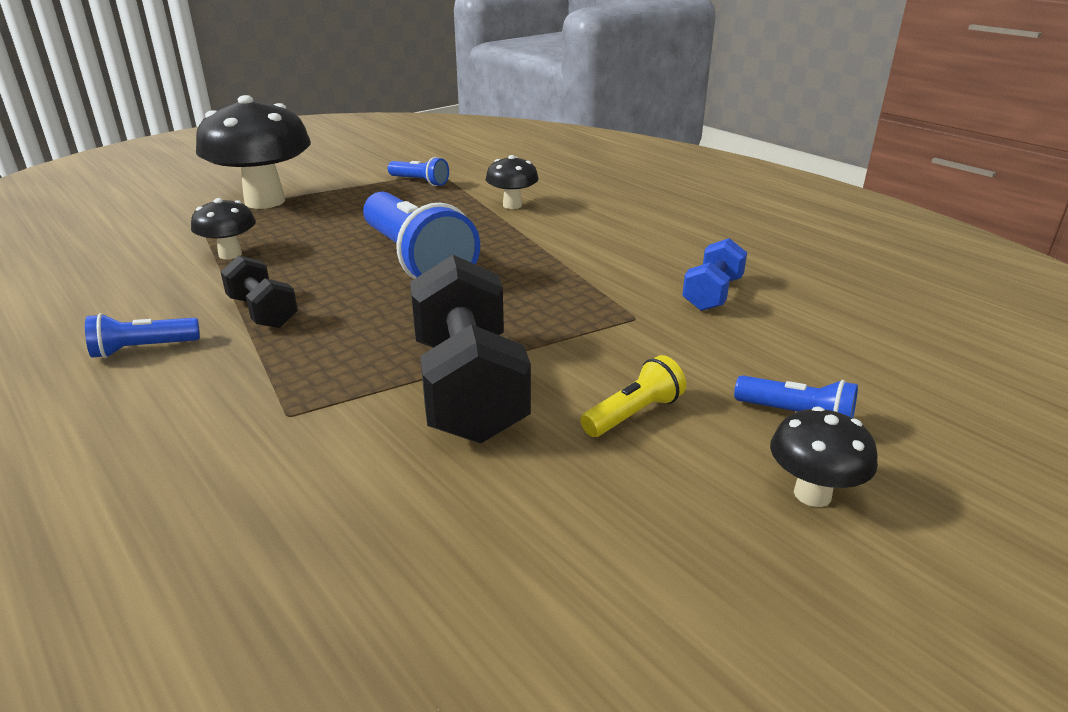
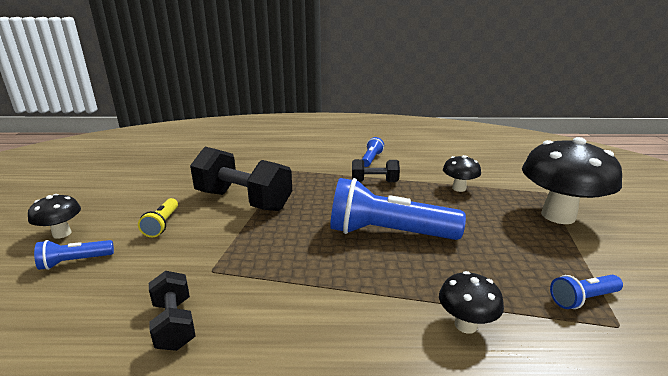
camera: 130 degrees right, 5 degrees down
(712, 294) = (174, 324): blue dumbbell -> black dumbbell

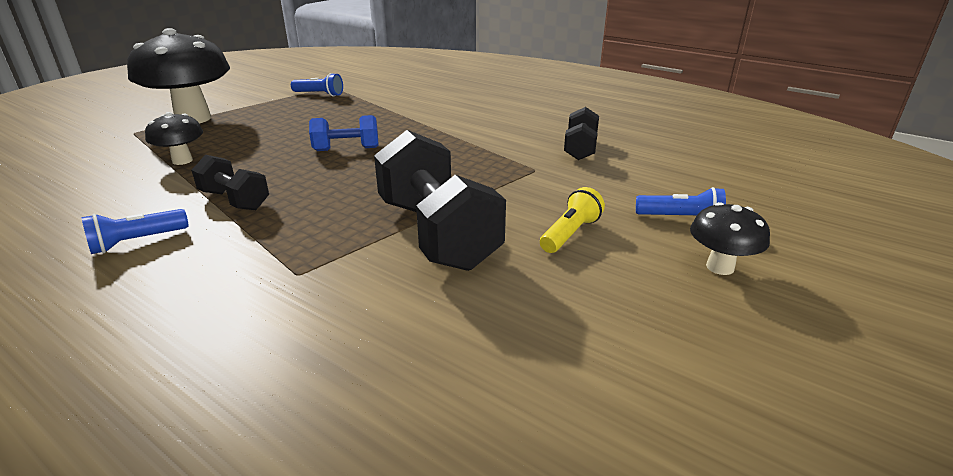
camera: 145 degrees left, 5 degrees up
(388, 233) = (346, 149): blue flashlight -> blue dumbbell
(465, 325) = (402, 104): black mushroom -> none

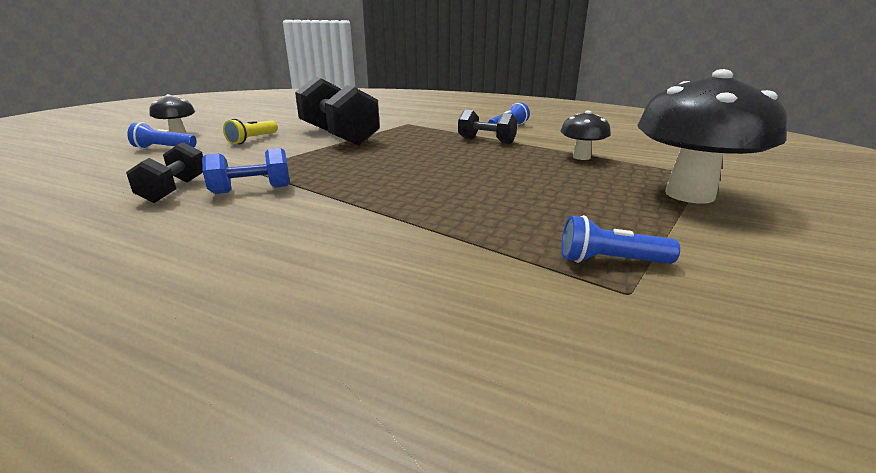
camera: 170 degrees right, 5 degrees down
(346, 149) = (444, 174): blue dumbbell -> blue dumbbell (251, 190)

